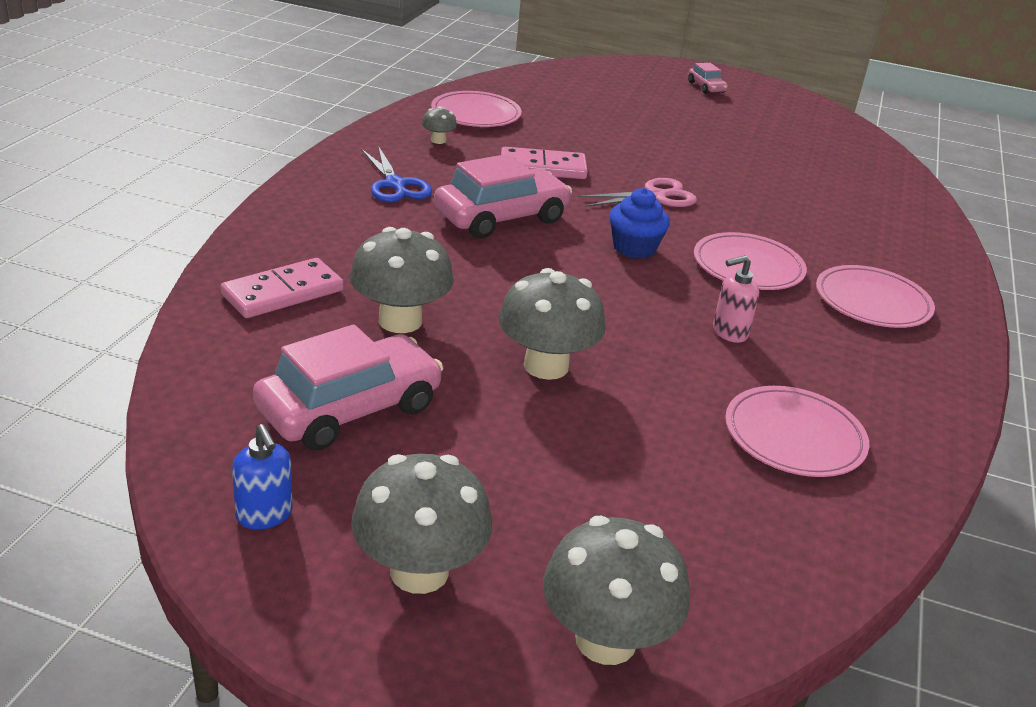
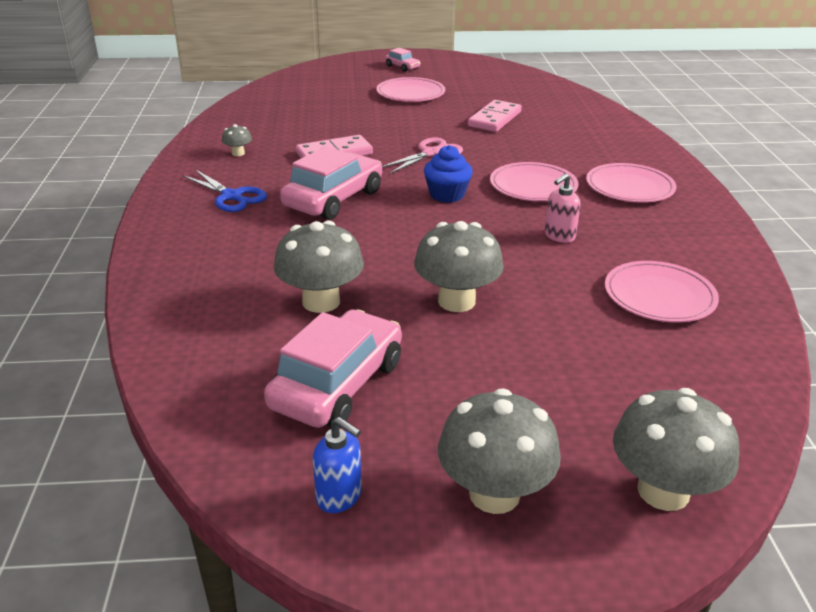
camera: 20 degrees left, 0 degrees up
(283, 293) = (208, 309): pink domino -> pink domino (494, 119)
(476, 114) = (251, 126): pink plate -> pink plate (410, 93)

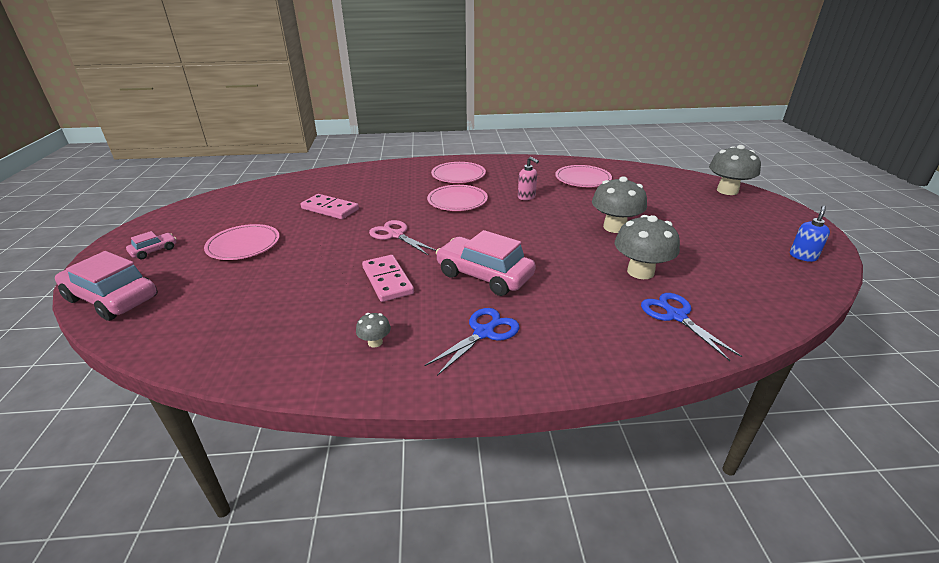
camera: 90 degrees left, 0 degrees up
(214, 309) = (676, 316): none -> blue scissors
(338, 384) = (721, 261): pink car -> pink car (112, 298)
(447, 195) = (472, 229): blue cupcake -> none
(494, 494) = (762, 221): grey mushroom -> none

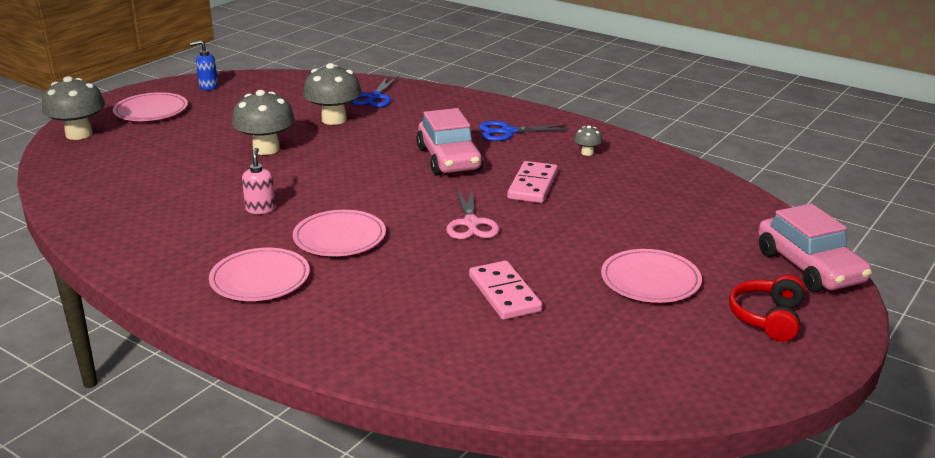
camera: 140 degrees left, 5 degrees down
(154, 251) = (767, 318): pink car -> red headphones
(582, 179) = (148, 204): pink plate -> pink plate (151, 111)

